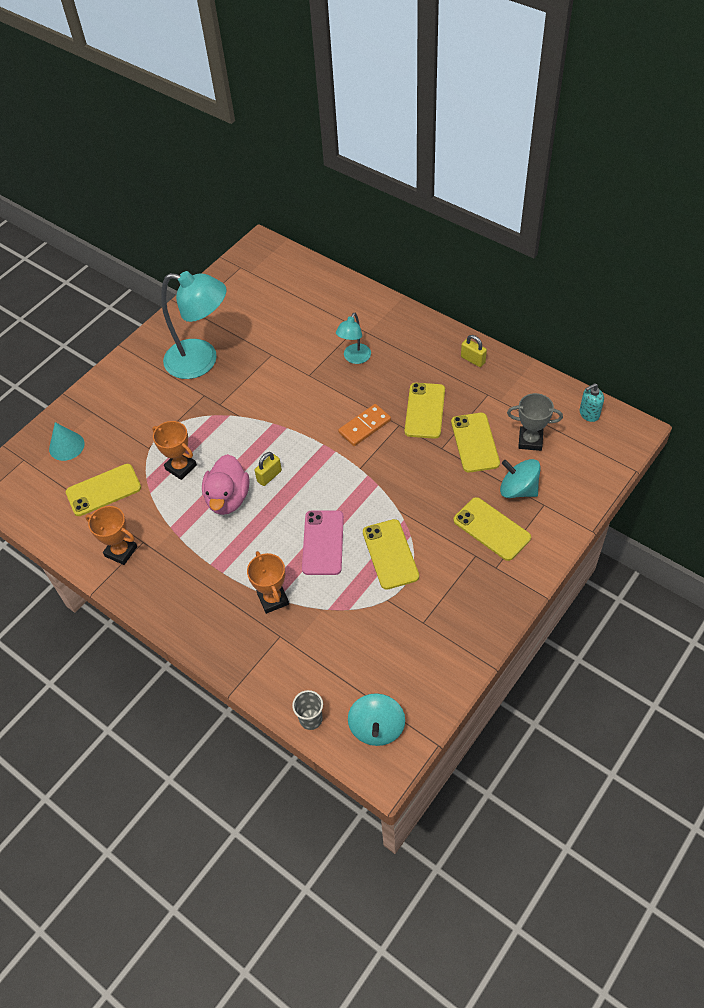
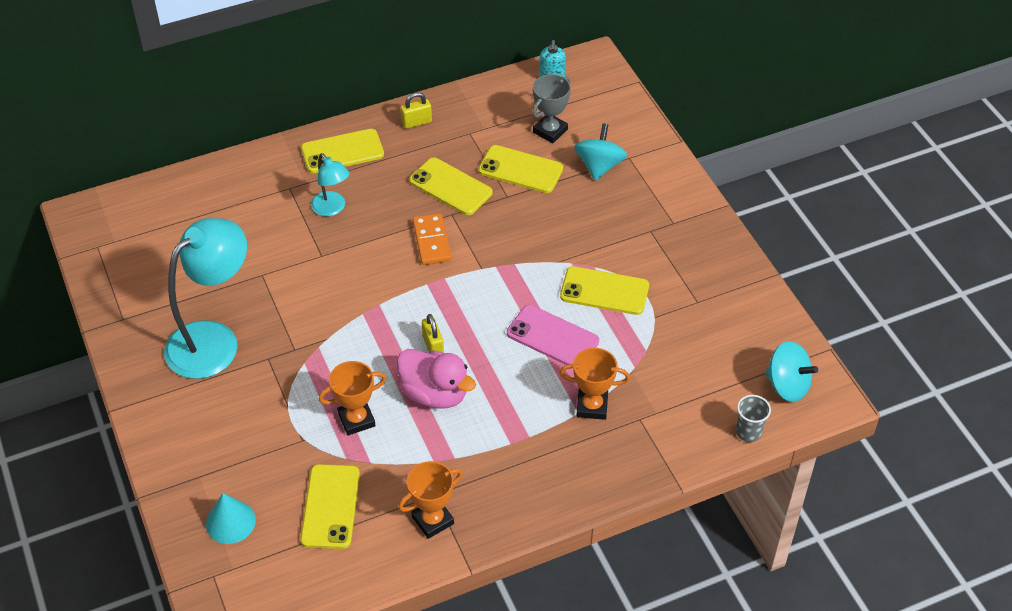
camera: 65 degrees left, 5 degrees down
(491, 529) = (629, 205): yellow phone -> yellow phone (342, 152)
(518, 489) = (599, 166): turquoise spinning top -> turquoise spinning top turned 135 degrees clockwise

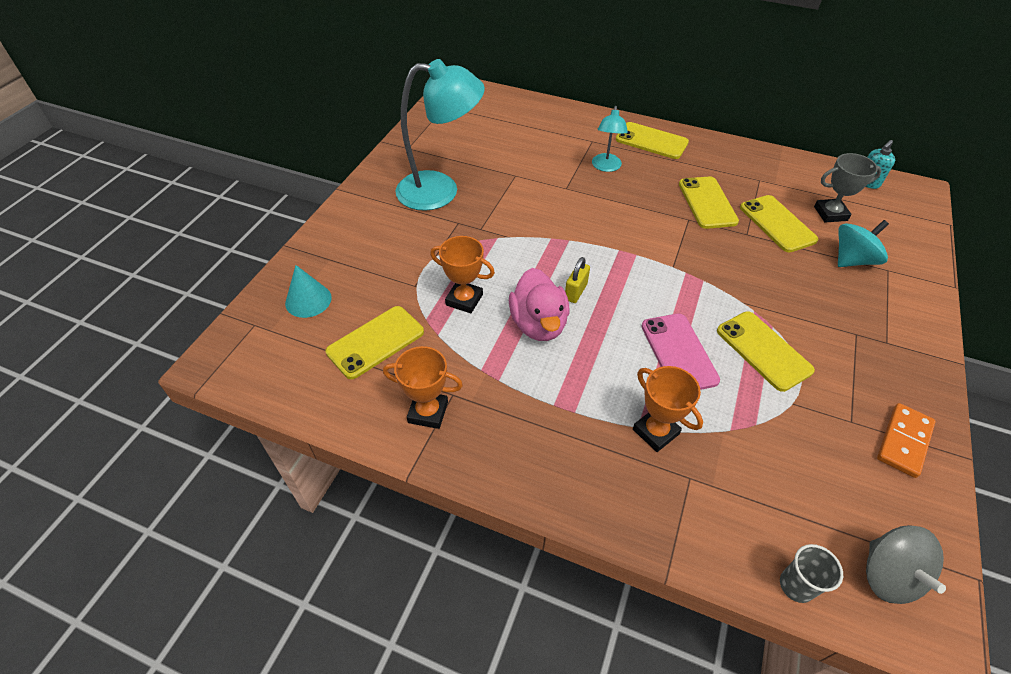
camera: 45 degrees right, 0 degrees up
(416, 122) = (725, 153): yellow padlock -> none
(431, 241) = (654, 226): orange domino -> orange domino (903, 441)
(787, 385) = (888, 575): turquoise spinning top -> grey spinning top

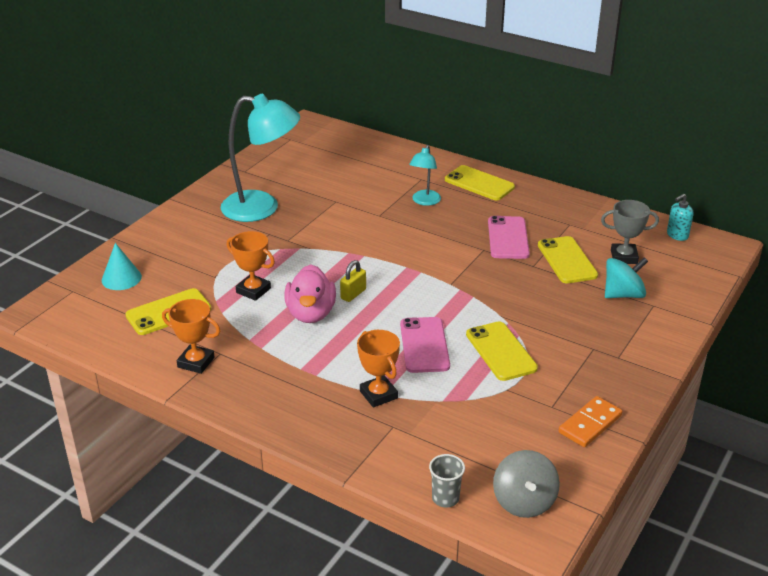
camera: 10 degrees right, 15 degrees down
(707, 203) = (508, 238): yellow phone -> pink phone

